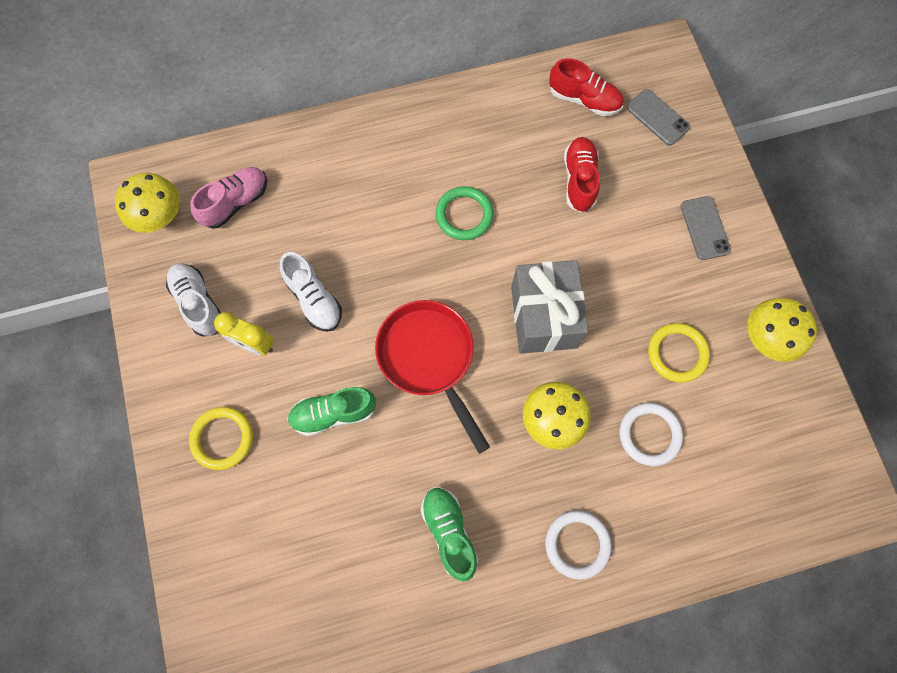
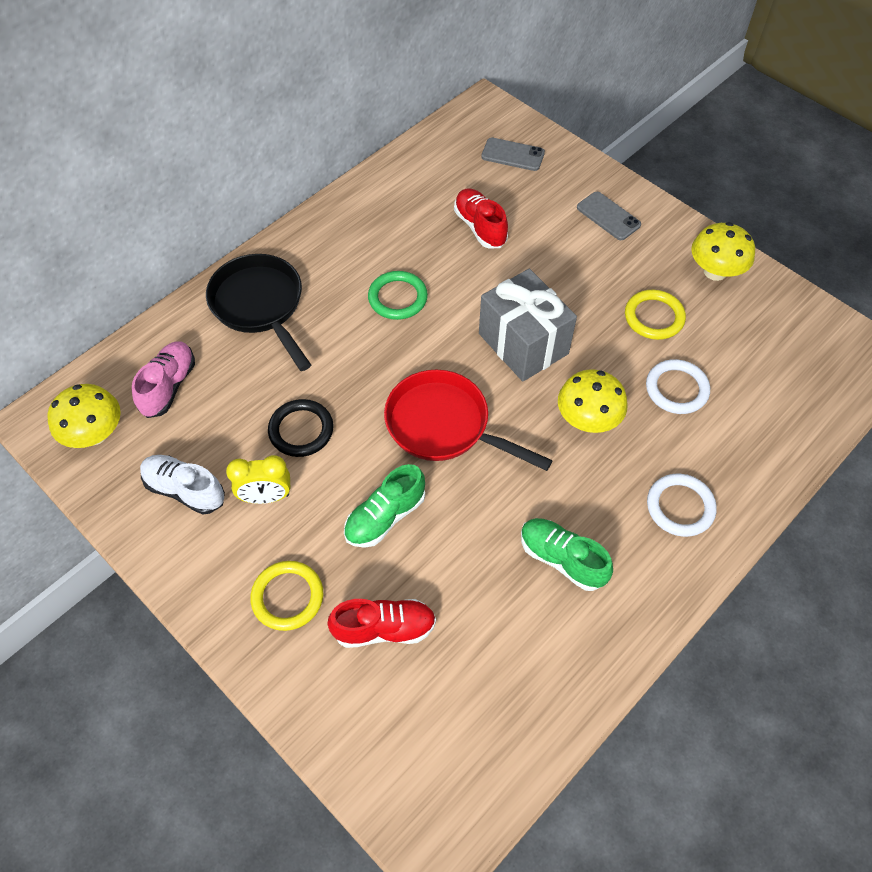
camera: 30 degrees left, 15 degrees down
(314, 299) = (301, 430): white shoe -> black ring
(347, 163) = (260, 306): none -> black pan
(584, 99) = (442, 167): red shoe -> red shoe (384, 628)

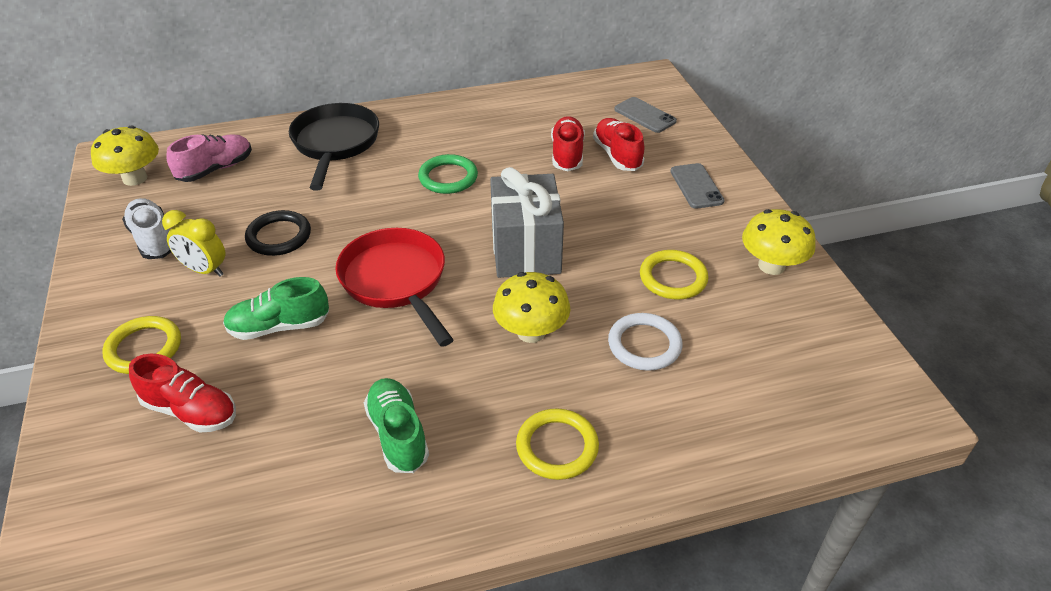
camera: 30 degrees right, 15 degrees down
(522, 210) = (617, 155): none -> red shoe
(680, 507) = (557, 447): white ring -> yellow ring

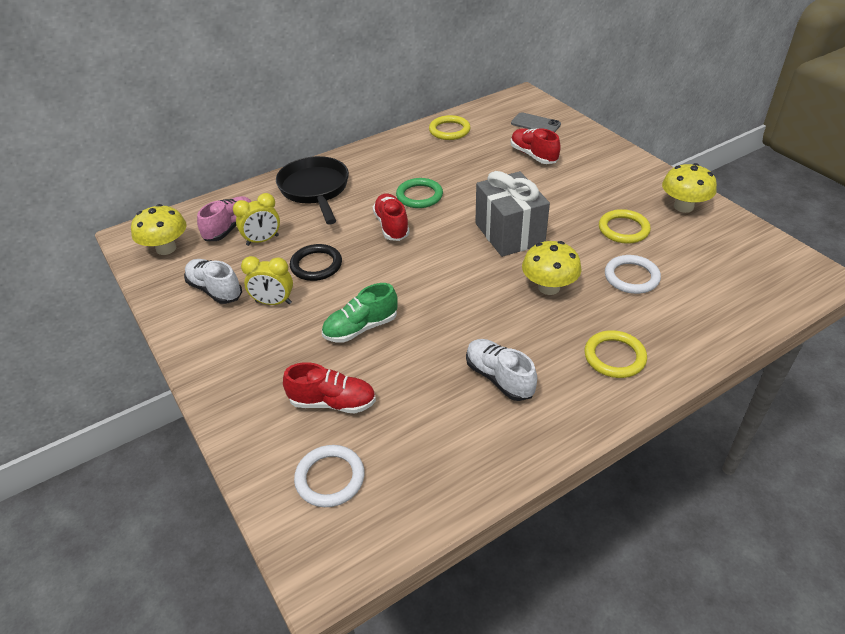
camera: 15 degrees left, 0 degrees up
(129, 505) = (330, 478): none -> white ring
(144, 348) = (264, 369): yellow ring -> yellow ring (449, 130)
(240, 192) = (262, 240): none -> yellow clock
(396, 281) = (428, 276): red pan -> none
(398, 434) = (499, 378): green shoe -> white shoe
(567, 154) = (497, 162): red shoe -> red shoe (392, 226)
(696, 186) = (601, 165): grey phone -> none

